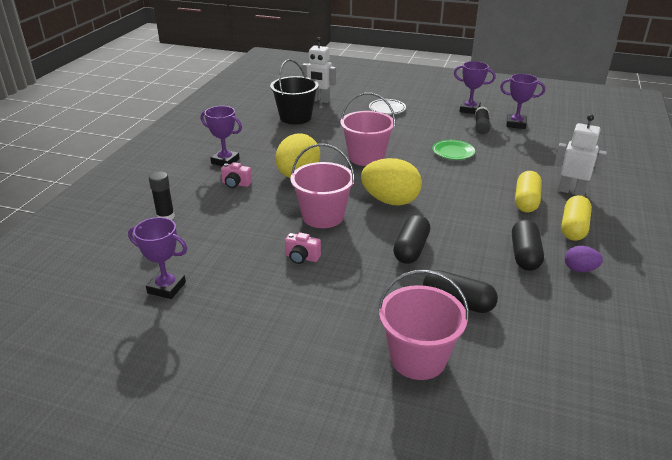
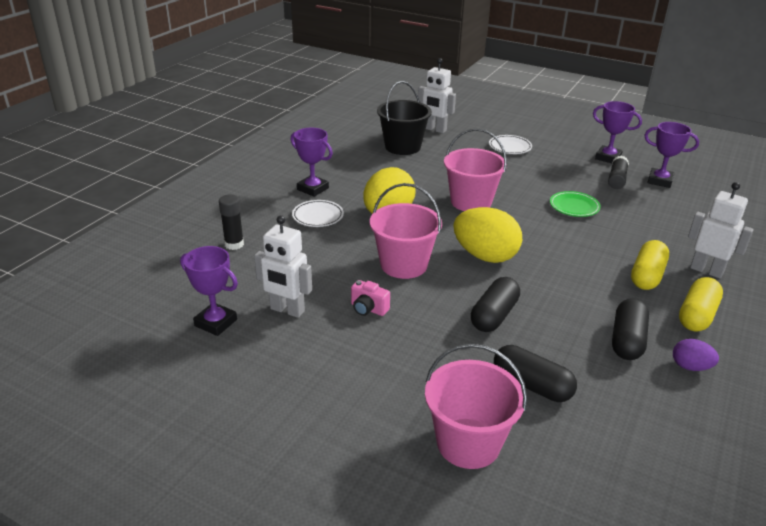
camera: 10 degrees right, 0 degrees up
(229, 268) = (287, 310): none -> white robot
(236, 184) = (318, 216): pink camera -> white plate

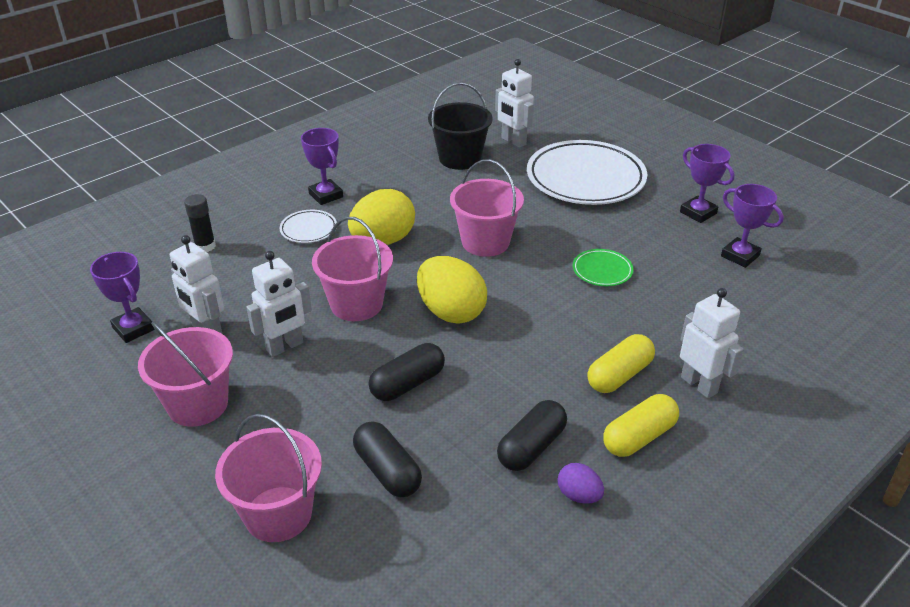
camera: 20 degrees right, 5 degrees up
(325, 371) = (198, 404): none -> pink bucket
(368, 309) = (285, 347): pink camera -> white robot
(510, 147) = (585, 178): white plate -> white plate, size x2.26
(617, 179) = (685, 244): black glue stick -> none

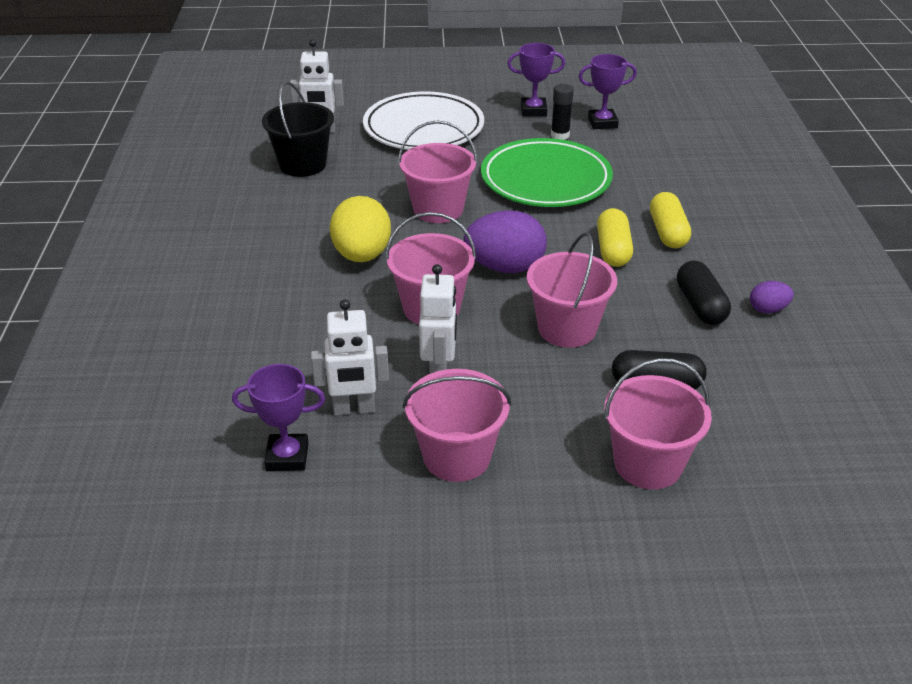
camera: 50 degrees left, 0 degrees up
(205, 246) = (216, 357): black glue stick -> black glue stick (560, 135)
(308, 229) = (283, 286): white plate -> none
(326, 195) = (244, 254): purple trophy -> none
(407, 384) = (567, 328): black capsule -> pink bucket
(451, 312) = (505, 267): yellow egg -> purple egg
(602, 271) = (545, 180): green plate -> green plate, size x2.26
(639, 437) = (737, 257): yellow capsule -> yellow capsule (613, 250)
(699, 385) = (712, 208): white robot -> none

